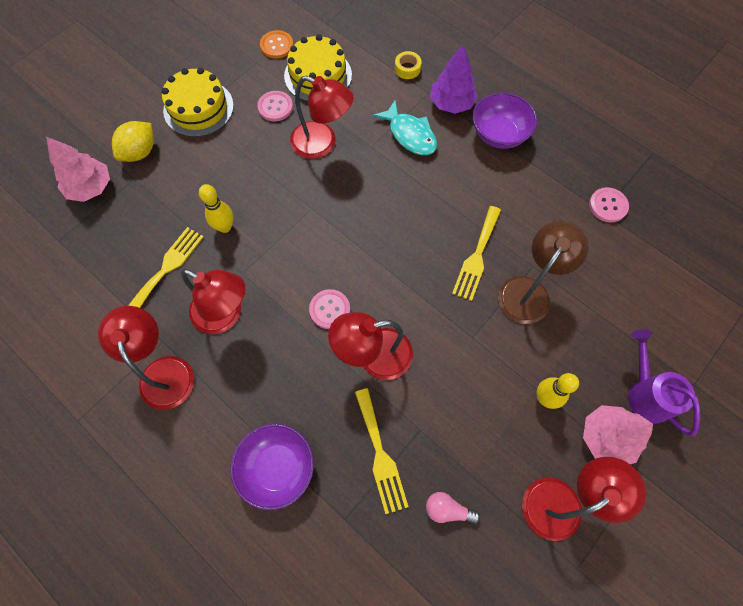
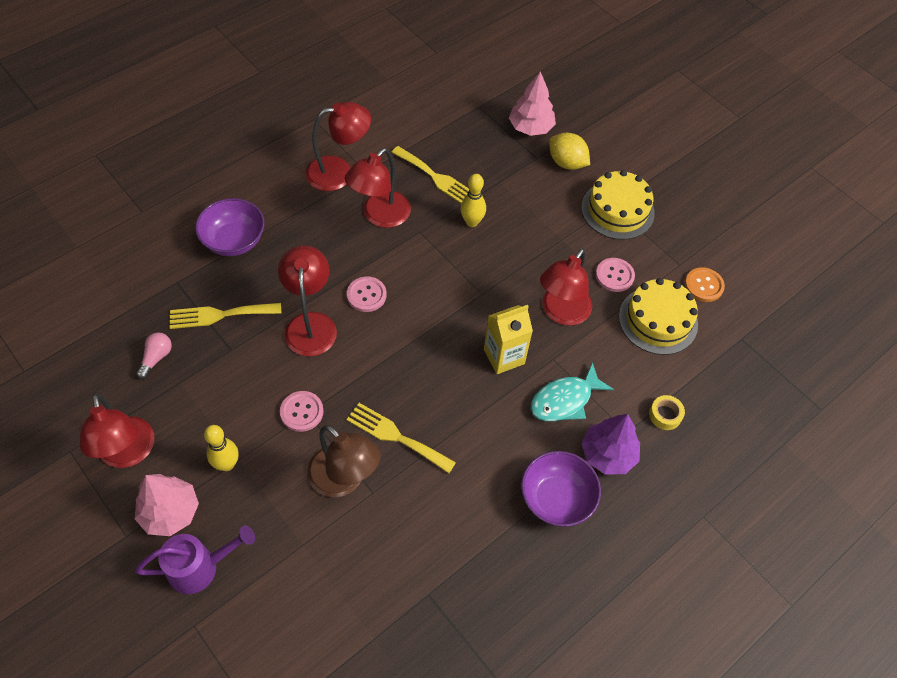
camera: 95 degrees right, 10 degrees down
(377, 183) = (504, 356): none -> yellow carton
(608, 205) = (435, 602): pink button -> pink button (302, 412)

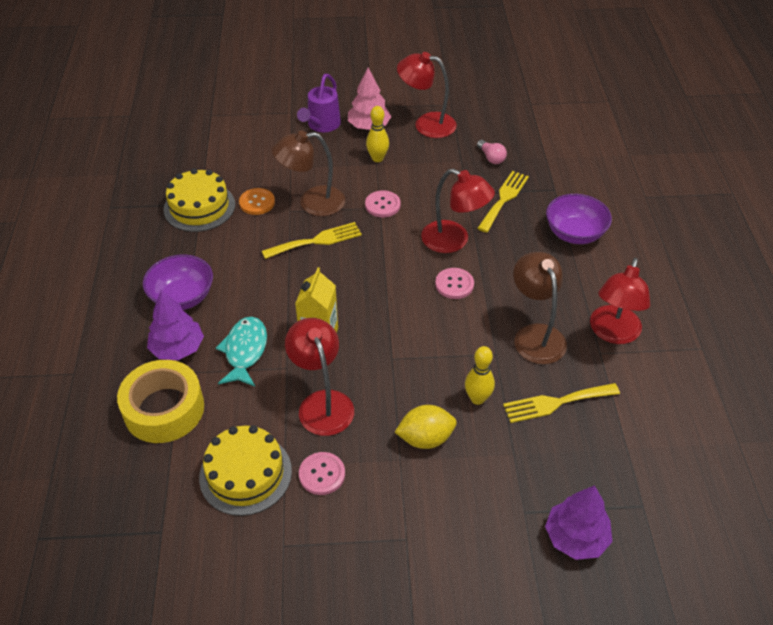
camera: 130 degrees right, 10 degrees down
(380, 216) = (535, 335): red lamp -> brown lamp
(531, 127) = (576, 537): pink tree -> purple tree
(566, 163) = (497, 537): yellow lemon -> yellow lemon (425, 438)
(617, 210) = (395, 539): yellow cake -> yellow cake (199, 207)
(665, 415) = (164, 409): yellow tape -> yellow tape, size x2.36
(704, 285) = (241, 548): orange button -> orange button (257, 202)

